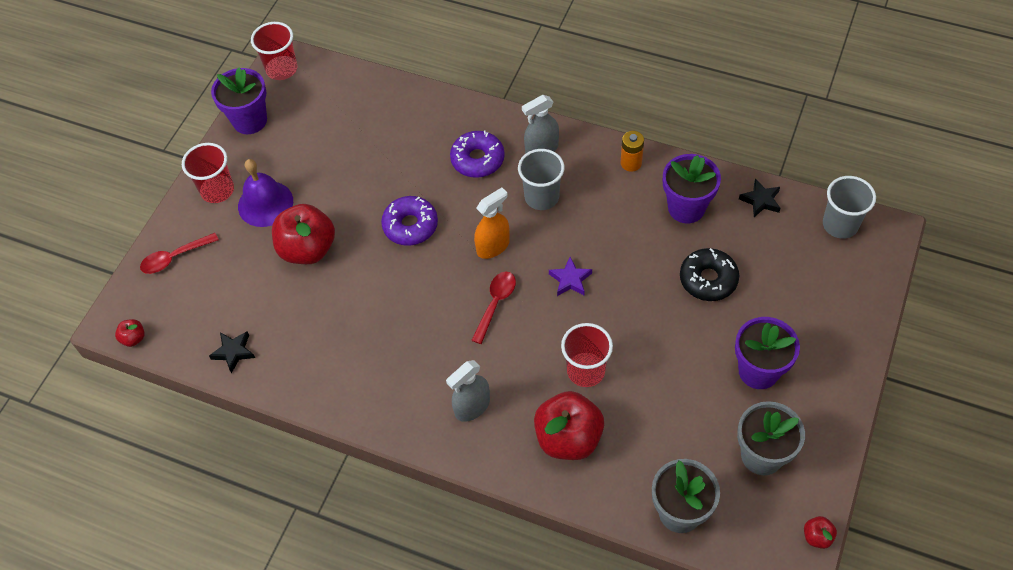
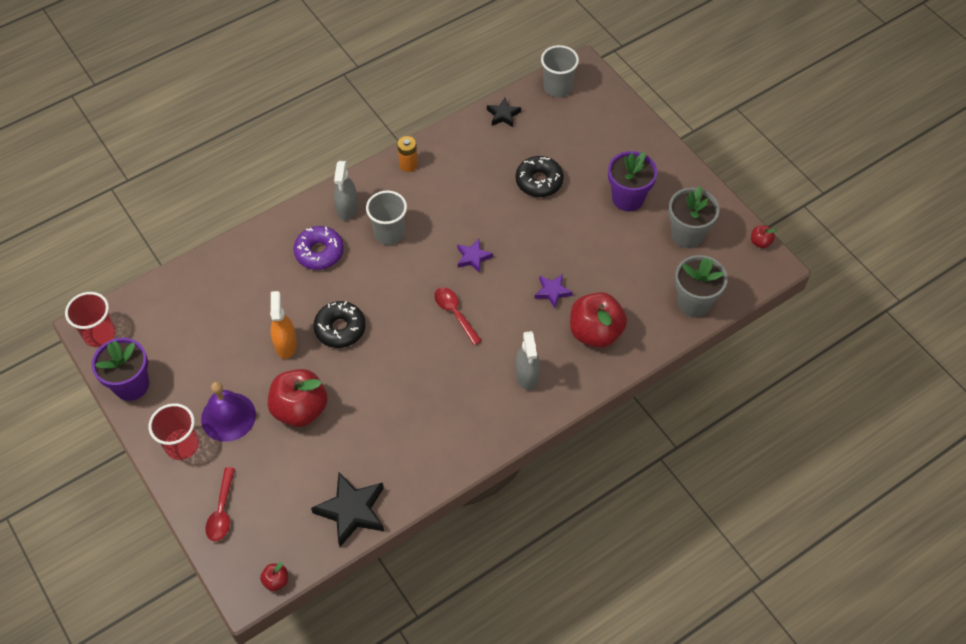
camera: 60 degrees left, 0 degrees up
(233, 352) = (352, 511): black star -> black star, size x1.78
(410, 225) = (340, 328): purple donut -> black donut
(493, 246) = (405, 287): orange spray bottle -> orange spray bottle (286, 344)
(586, 371) = (552, 292): red cup -> purple star
(686, 208) = (473, 157): purple flower pot -> none

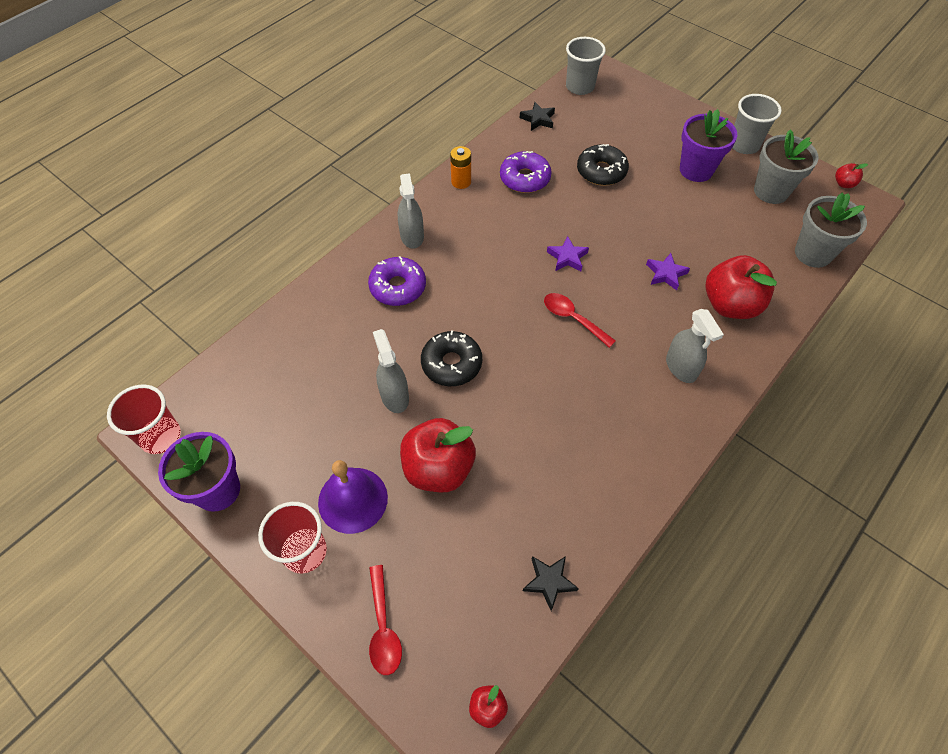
camera: 15 degrees left, 0 degrees up
(286, 344) = (394, 396): orange spray bottle -> grey spray bottle
(352, 511) = (549, 582): black star -> black star, size x0.56
(389, 233) = (467, 251): grey cup -> grey cup (744, 145)
(466, 173) = (525, 178): none -> purple donut

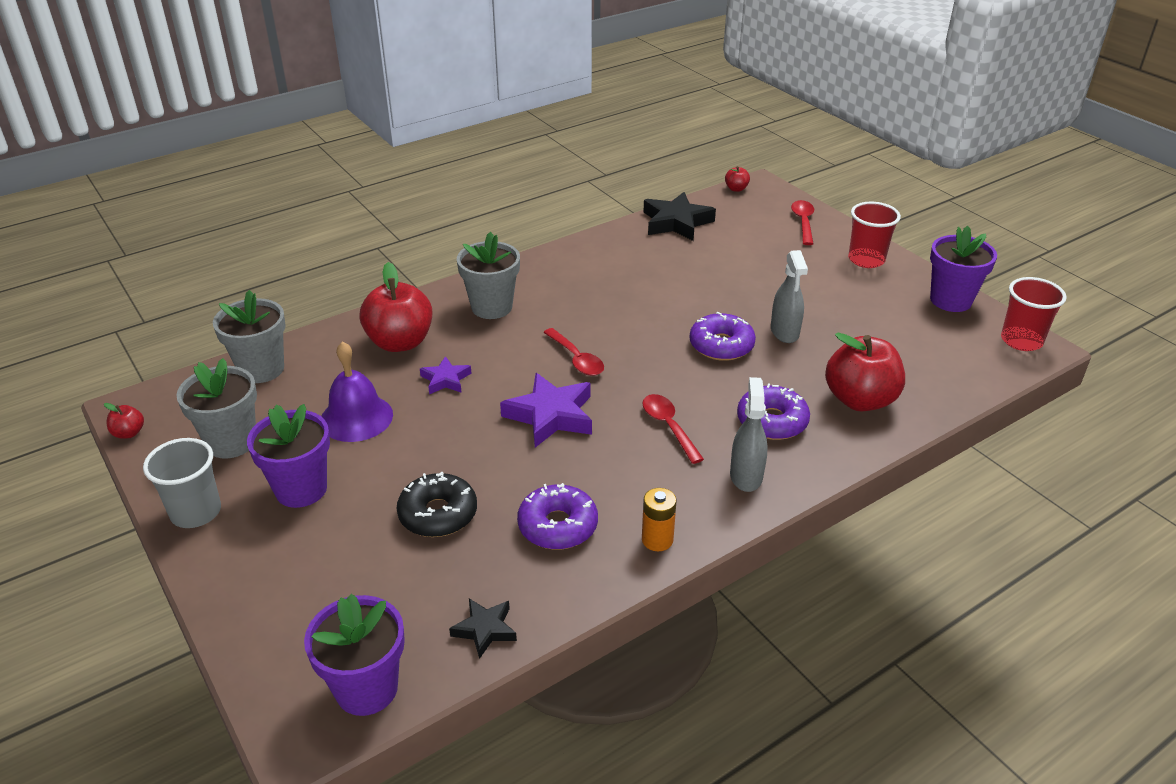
camera: 165 degrees left, 20 degrees down
(353, 500) = (827, 278): purple bell -> purple bell (356, 417)
(438, 468) = (749, 283): red apple -> red apple (860, 400)
(451, 364) = (721, 345): black donut -> purple donut
(476, 266) = (668, 426): none -> red spoon
(549, 582) = (676, 222): black star -> black star, size x1.78
(567, 257) = (550, 415): purple star -> purple star, size x1.78
(580, 87) = (366, 689): grey cup -> purple flower pot
(681, 367) = (491, 307): grey spray bottle -> grey flower pot

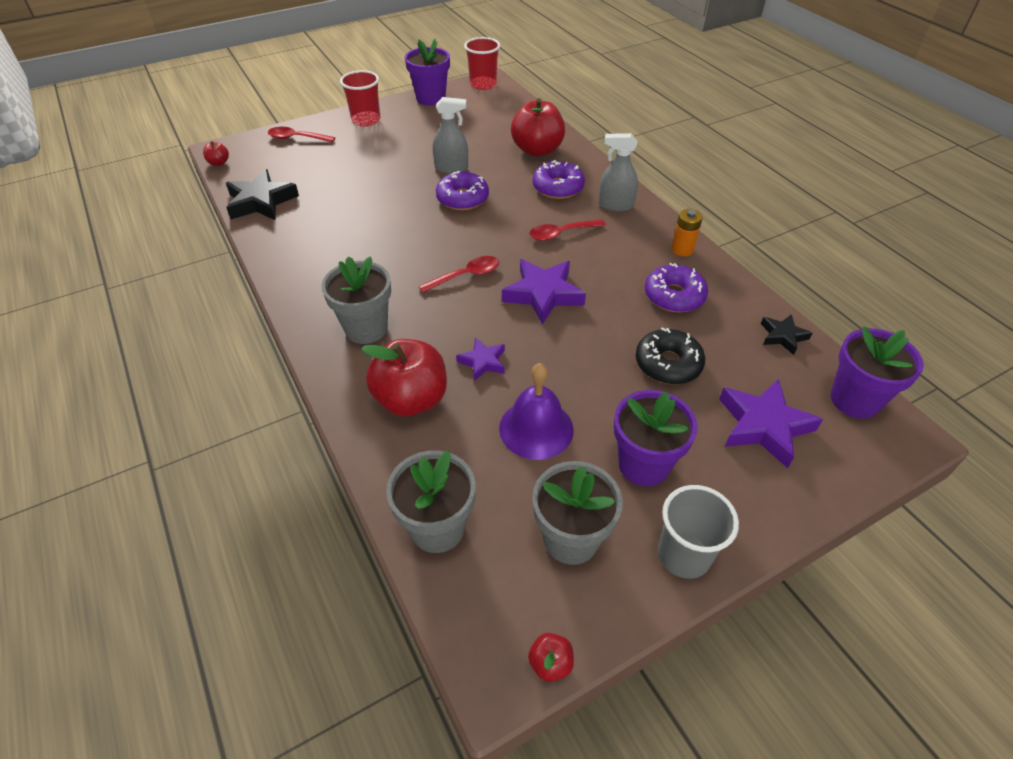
camera: 85 degrees left, 10 degrees up
(337, 590) = (763, 426): none -> purple star

